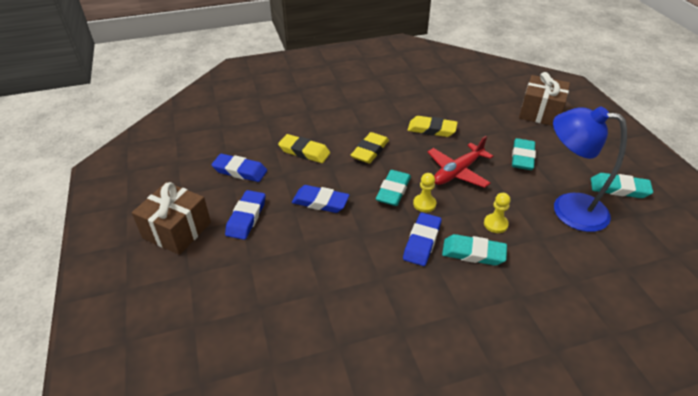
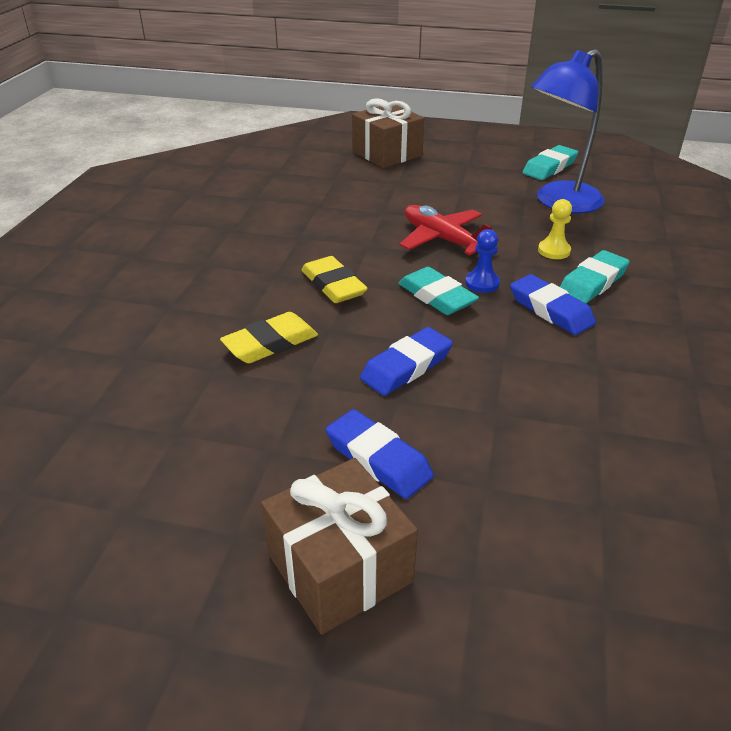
camera: 60 degrees left, 5 degrees down
(240, 171) = (245, 430): blue eraser -> none
(424, 204) = (482, 283): yellow pawn -> blue pawn
(431, 129) = (340, 225): yellow eraser -> none
(457, 172) = (442, 239): red plane -> red plane turned 150 degrees clockwise
(522, 157) = (454, 193): turquoise eraser -> none

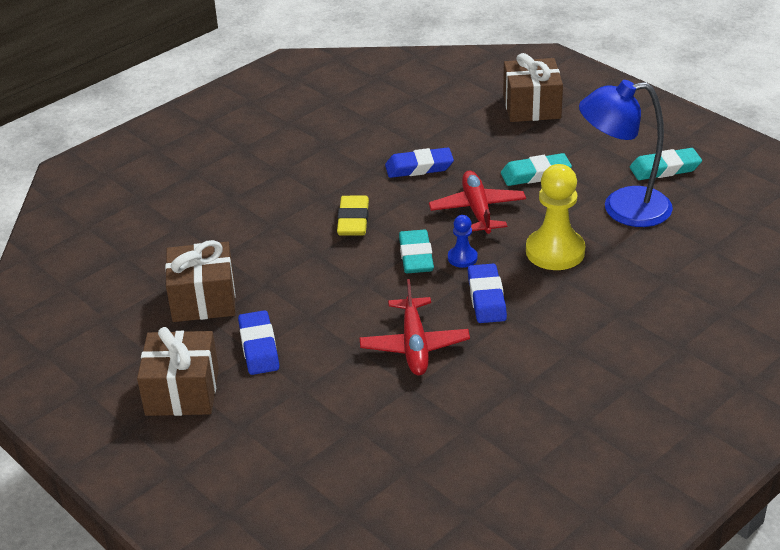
camera: 35 degrees right, 0 degrees up
(246, 430) = (203, 299): none -> brown gift
(270, 343) = (269, 249): yellow eraser -> none
(406, 366) = (337, 298): blue eraser -> blue eraser (419, 167)
(545, 383) = (414, 345): none -> red plane
(554, 251) = (555, 251): yellow pawn -> yellow pawn, size x1.98
(592, 282) = (549, 289): turquoise eraser -> turquoise eraser (535, 174)

